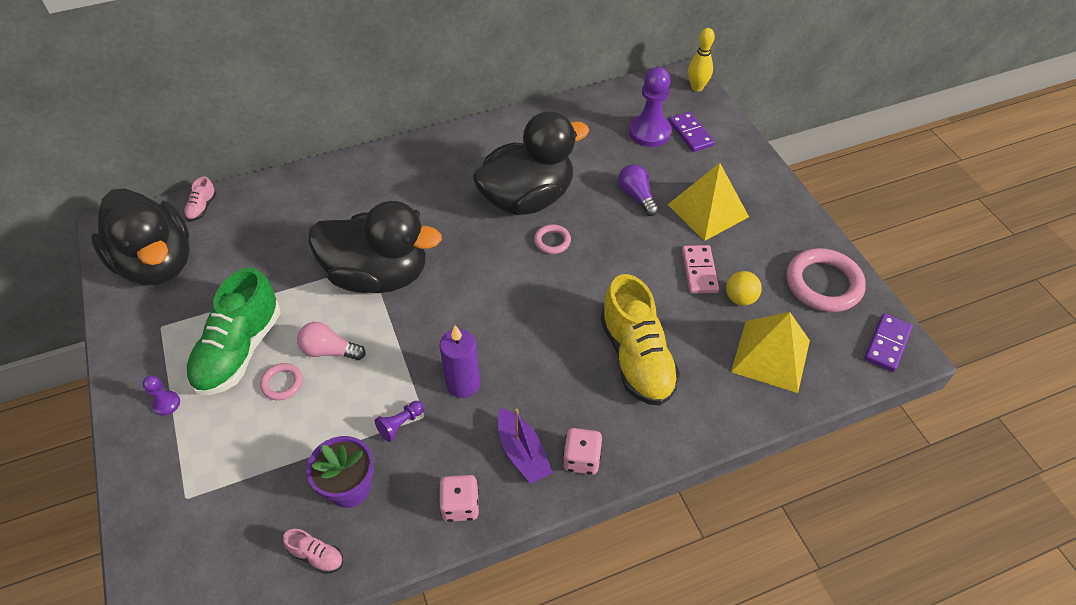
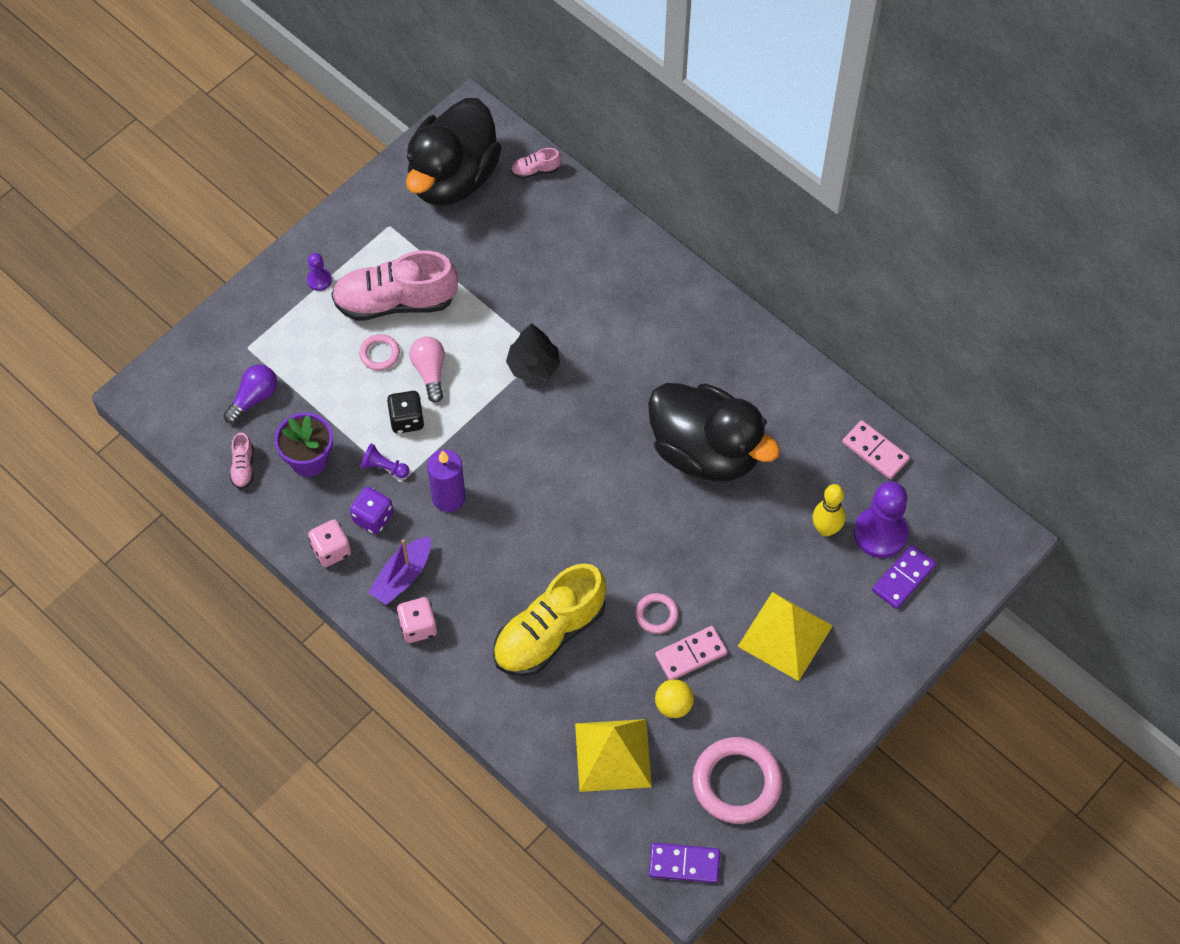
camera: 65 degrees right, 10 degrees up
(239, 350) = (395, 301): green shoe -> pink shoe
(364, 387) = (406, 420): none -> black dice
(378, 275) = (533, 366): black duck -> black tree
(447, 454) = (373, 518): none -> purple dice
(552, 241) = (658, 500): pink ring -> pink ring (656, 614)
(583, 112) = (875, 451): none -> pink domino
(636, 196) = (767, 556): purple light bulb -> purple light bulb (254, 398)
(697, 87) = (994, 558): yellow bowling pin -> yellow bowling pin (826, 529)

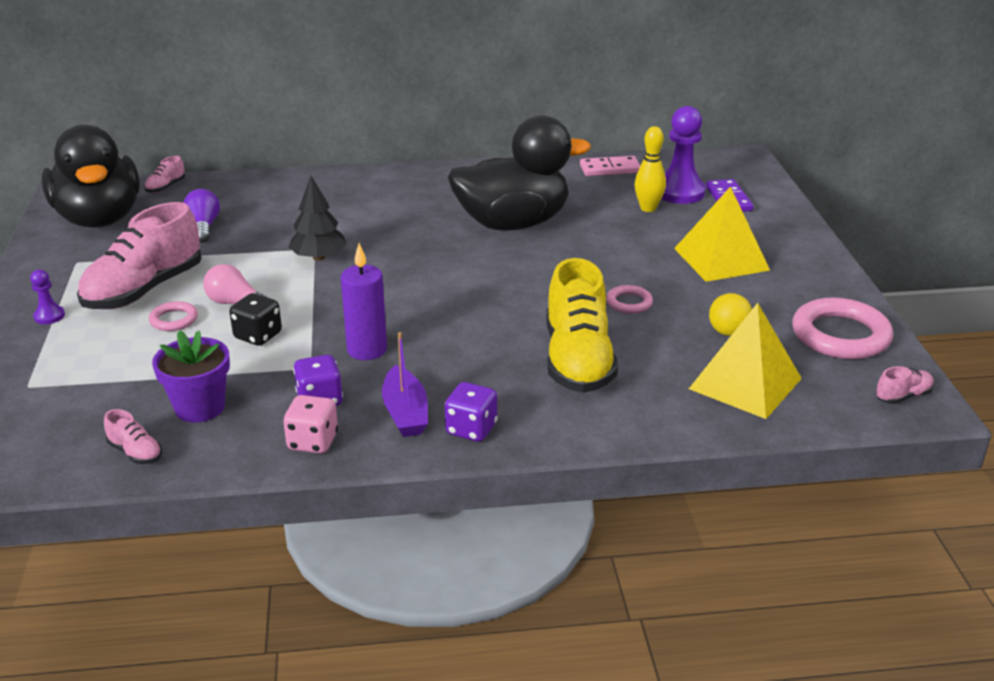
camera: 50 degrees left, 30 degrees down
(254, 398) = (81, 408): purple light bulb -> purple light bulb (203, 227)
(384, 467) = (281, 369): purple pawn -> none
(418, 627) = (471, 429): pink dice -> purple dice
(684, 864) = (903, 396): purple domino -> pink shoe
(691, 655) = (688, 304): pink domino -> none

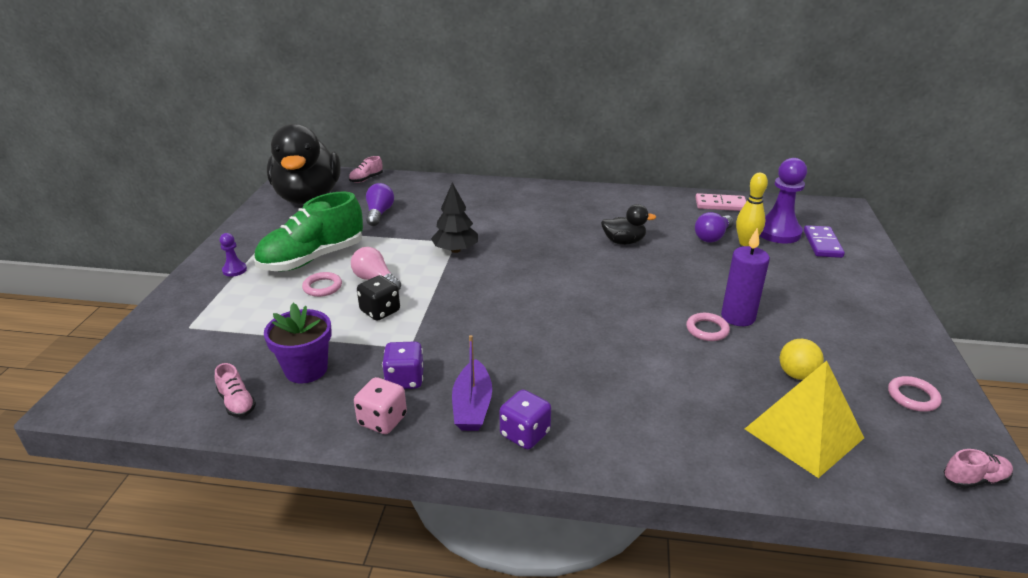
camera: 15 degrees right, 0 degrees up
(144, 290) = (312, 259): pink shoe -> green shoe
(367, 350) = (462, 338): purple candle -> purple candle (738, 317)
(513, 223) = (623, 242): black duck -> black duck, size x0.44
(578, 360) = (644, 380): yellow shoe -> none
(610, 206) = (712, 237): none -> purple light bulb
(721, 259) = (804, 299): yellow pyramid -> none
(840, 335) = (913, 397): pink ring -> pink ring, size x0.50

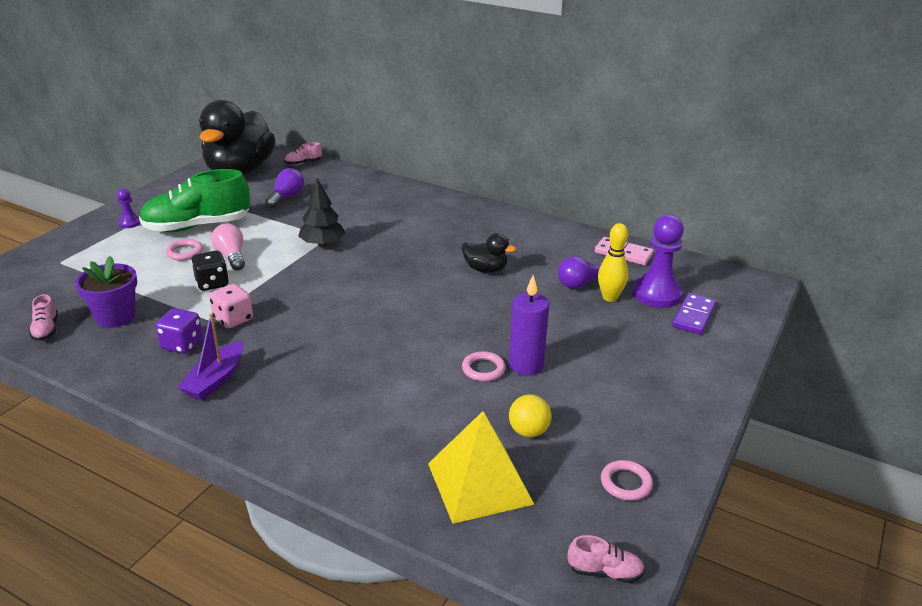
camera: 20 degrees right, 0 degrees up
(382, 420) = (137, 372): pink dice -> pink dice (233, 319)
(525, 434) = (236, 414): purple dice -> none

